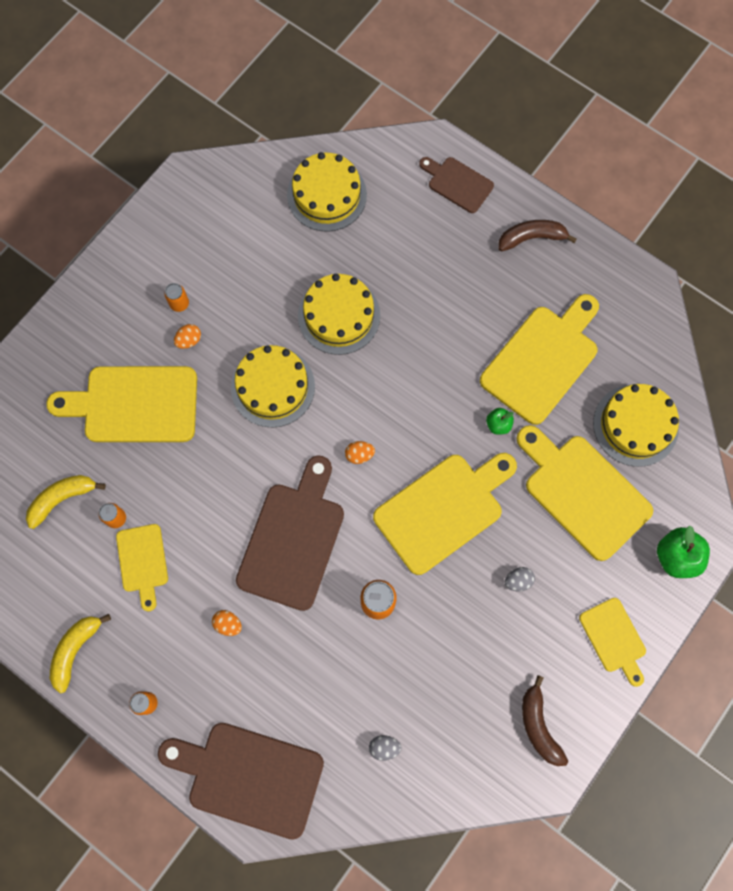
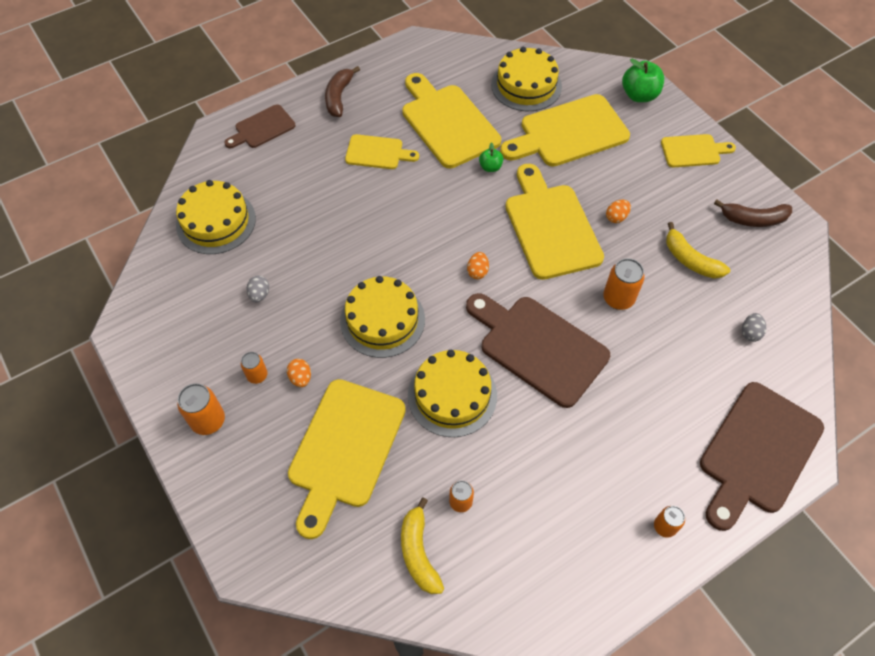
camera: 70 degrees left, 15 degrees down
(75, 650) = (590, 585): yellow banana -> yellow banana (690, 260)
(124, 284) = (208, 421): none -> orange can
(143, 562) = (516, 488): yellow cutting board -> yellow cutting board (377, 152)
(228, 624) = (604, 427): orange egg -> orange egg (616, 217)
(339, 315) = (338, 247): yellow cake -> yellow cake (452, 395)
(518, 581) = (629, 195): grey egg -> grey egg (259, 294)

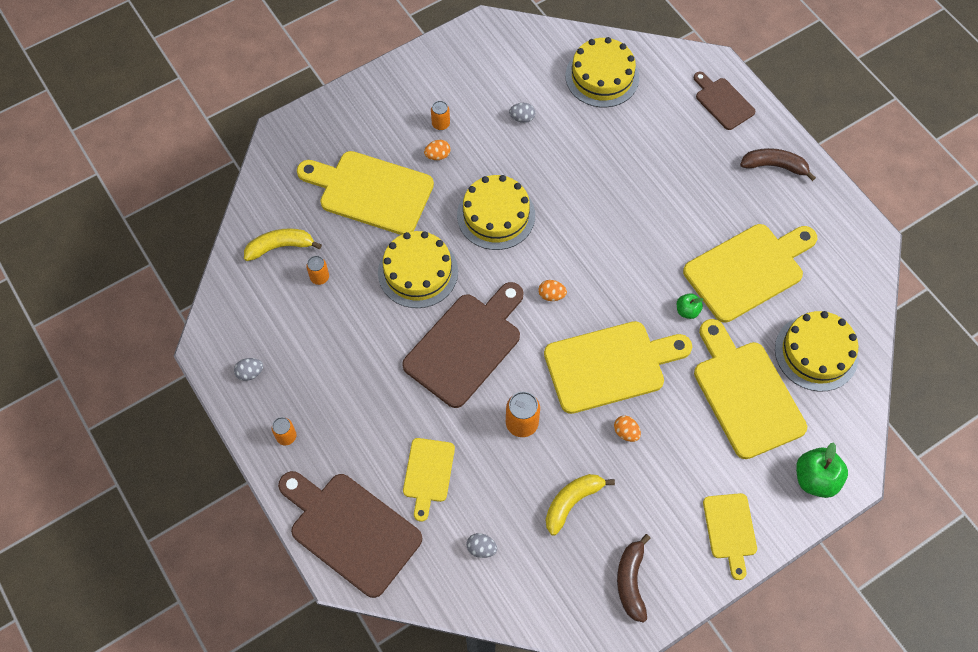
camera: 90 degrees right, 5 degrees up
(208, 421) = (400, 94): orange can -> none
(377, 152) = (699, 204): yellow cutting board -> yellow cutting board (428, 474)
(591, 575) = (250, 373): none -> grey egg

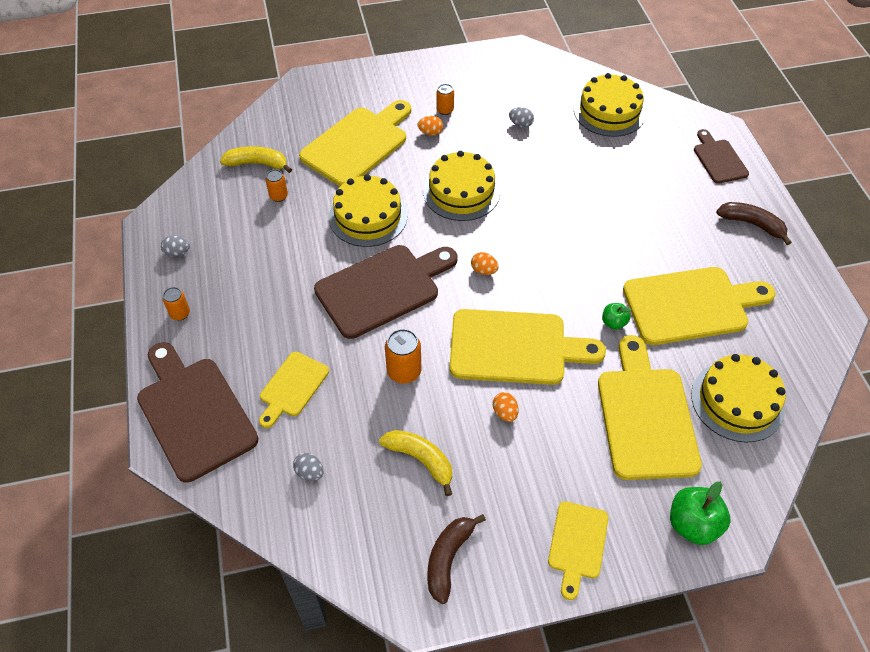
camera: 20 degrees right, 10 degrees down
(371, 192) = (357, 144): yellow cutting board -> yellow cutting board turned 90 degrees clockwise
(572, 502) = (421, 460): yellow banana -> yellow banana turned 60 degrees clockwise

